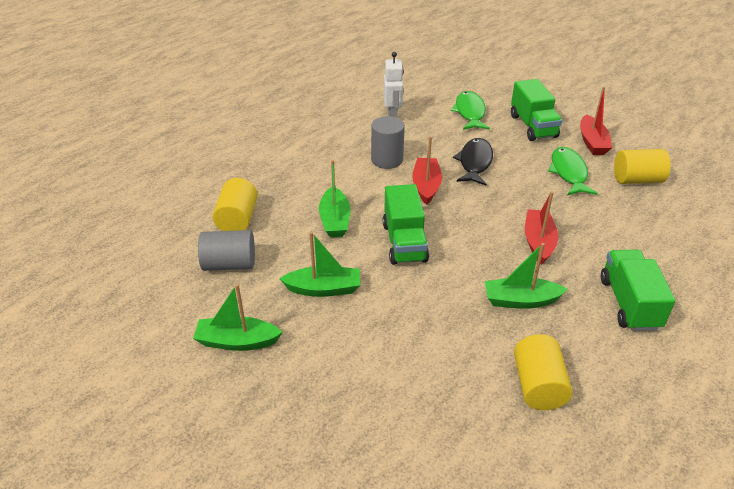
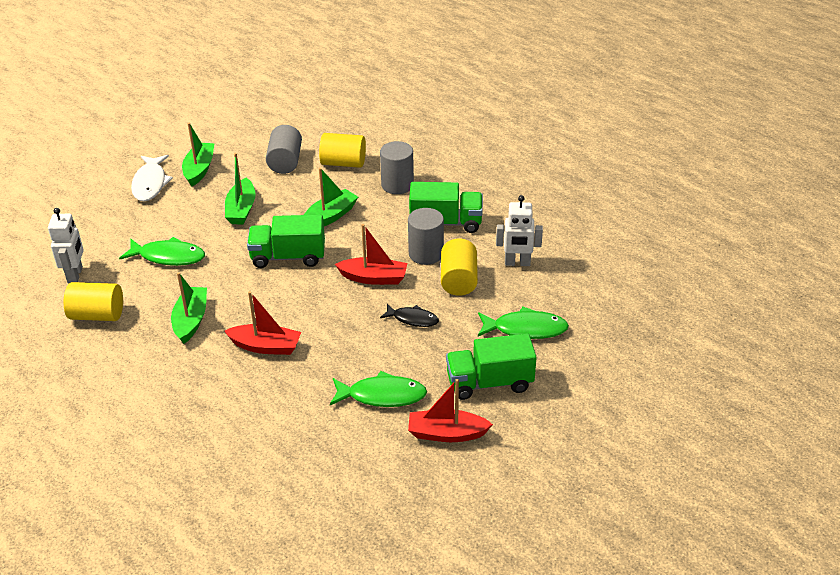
camera: 95 degrees right, 0 degrees up
(266, 389) = (150, 183): none -> white fish
(280, 181) = (397, 185): none -> grey cylinder
(335, 220) = (330, 216): green boat -> green boat turned 135 degrees clockwise
(419, 339) = (168, 256): none -> green fish
(472, 429) = (75, 275): none -> white robot
(474, 162) = (412, 319): black fish -> black fish, size x0.65
(629, 303) = (163, 393): green truck -> green truck (446, 223)
(637, 180) = (358, 456): yellow cylinder -> yellow cylinder (458, 280)

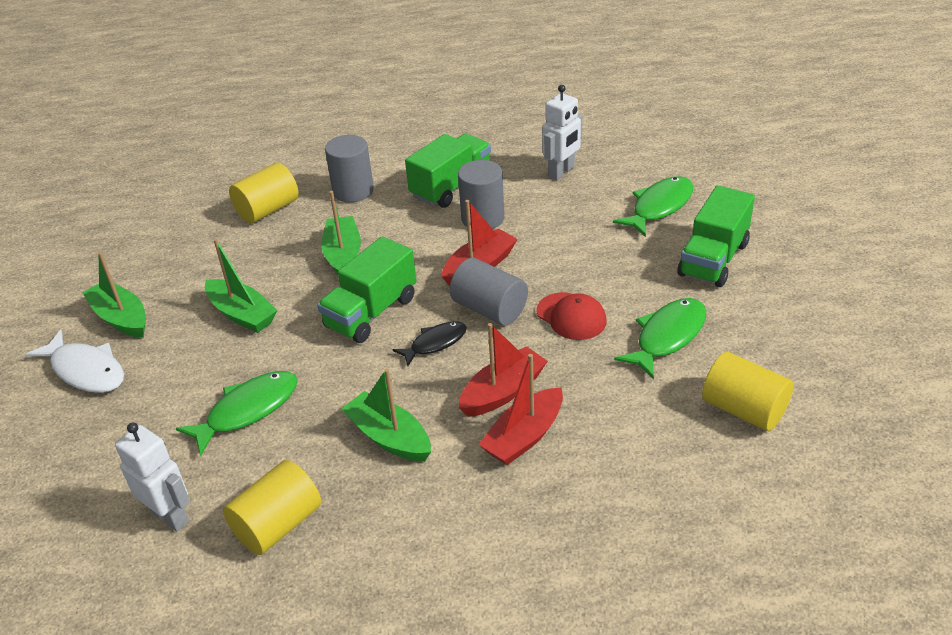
camera: 50 degrees left, 0 degrees up
(285, 162) = (206, 248): grey cylinder -> grey cylinder (489, 309)
(362, 342) = (571, 316): none -> red cap
(412, 319) = (572, 268): black fish -> black fish (435, 343)
(446, 433) = (762, 317): red boat -> red boat (524, 436)
(458, 280) = (546, 215): yellow cylinder -> yellow cylinder (744, 409)

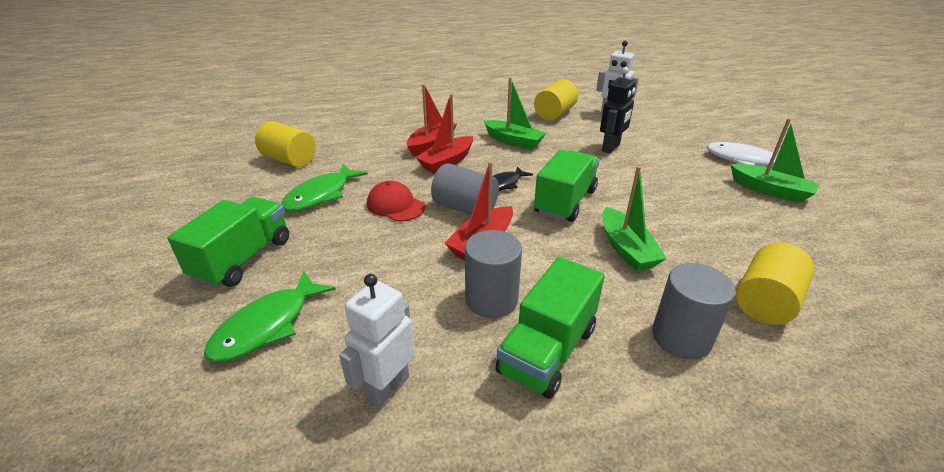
camera: 170 degrees right, 5 degrees down
(242, 314) = (673, 197): green boat -> none
(247, 410) = (611, 148): green fish -> black robot

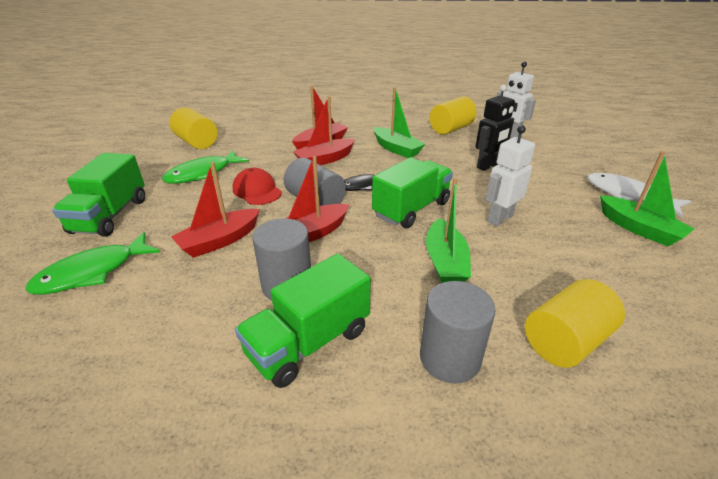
camera: 15 degrees right, 0 degrees up
(243, 259) = (110, 215): green truck -> green truck turned 150 degrees clockwise
(387, 388) = (149, 345): white robot -> white robot (499, 218)
(390, 266) = (220, 241): none -> red boat

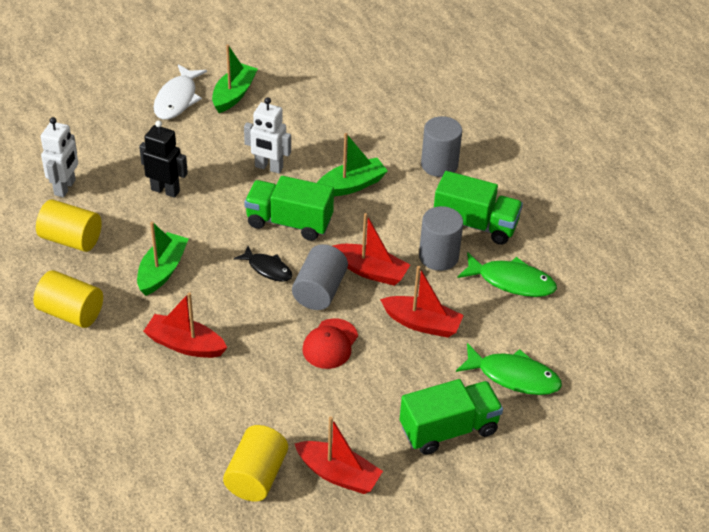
camera: 120 degrees left, 10 degrees up
(203, 173) = (327, 412): green fish -> green fish (511, 281)
(325, 159) = (227, 321): red boat -> red boat (338, 474)
(565, 341) = (390, 123): yellow cylinder -> yellow cylinder (71, 313)

